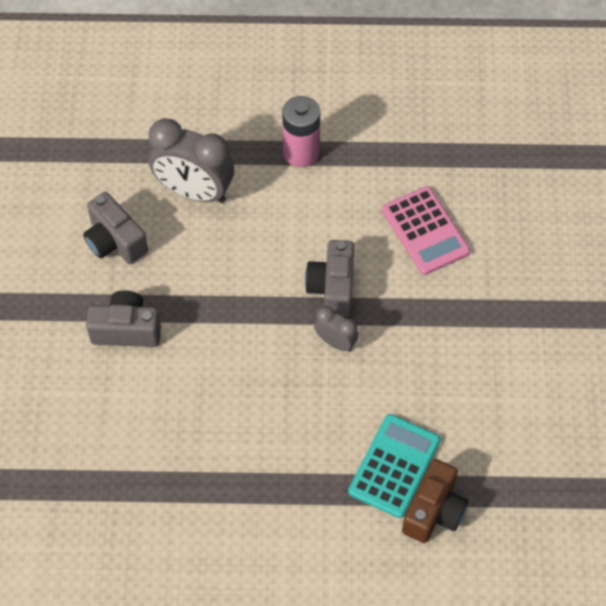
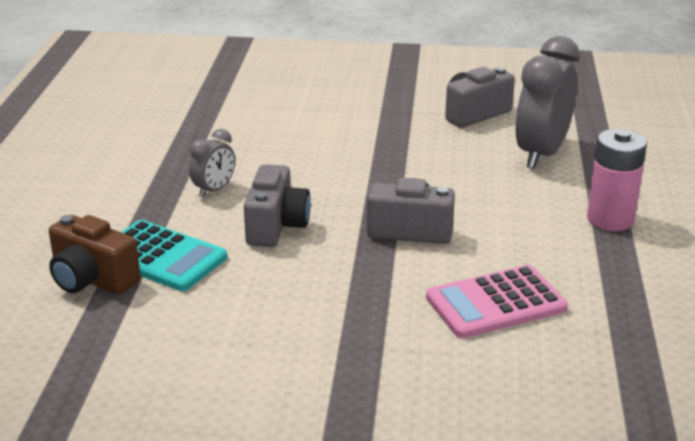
camera: 95 degrees right, 30 degrees down
(126, 330) = (369, 118): grey camera -> grey camera (276, 226)
(335, 342) = (334, 228): grey clock -> grey clock (214, 190)

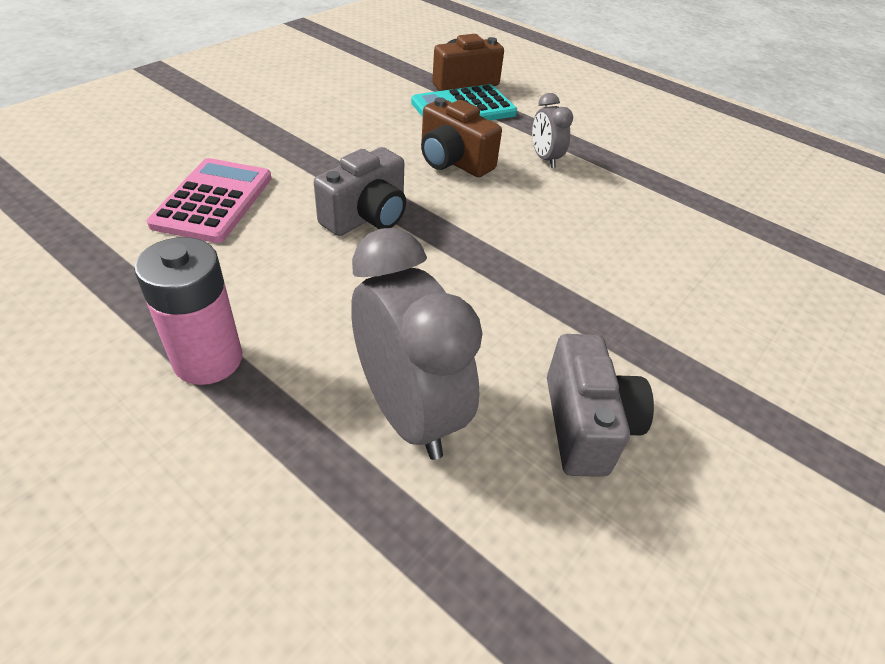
camera: 120 degrees right, 15 degrees up
(276, 226) = (453, 161): grey camera -> brown camera

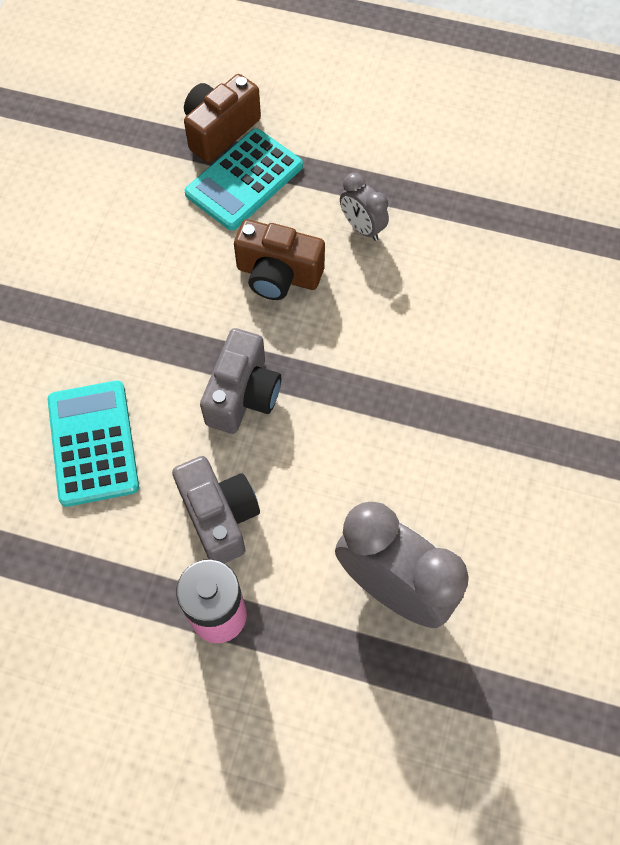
camera: 20 degrees left, 20 degrees up
(213, 201) = (93, 443): pink calculator -> turquoise calculator
(586, 425) = (521, 535): grey camera -> grey camera (219, 516)

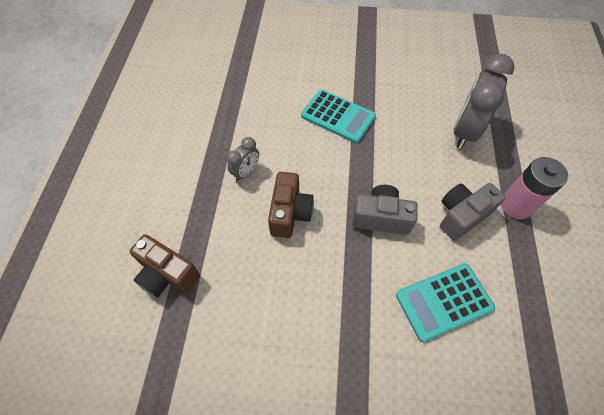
camera: 100 degrees left, 5 degrees down
(244, 180) = (213, 248): turquoise calculator -> turquoise calculator (338, 116)

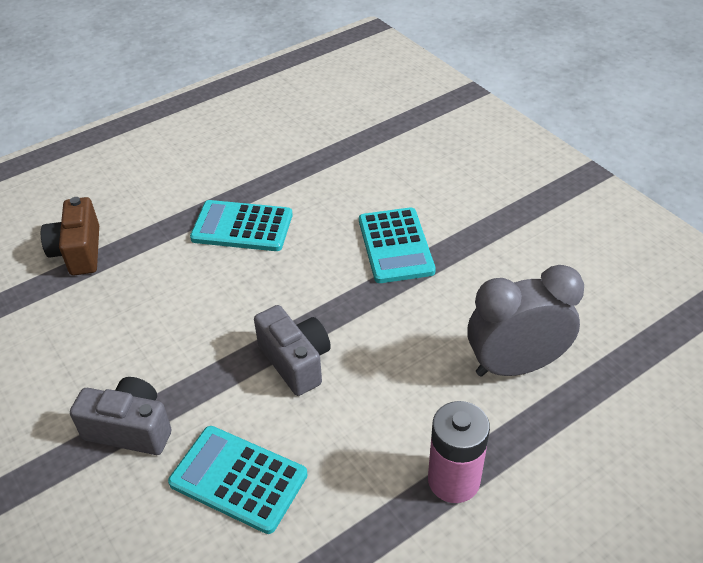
camera: 50 degrees right, 15 degrees down
(246, 172) = (242, 227): grey clock -> turquoise calculator
(290, 213) = (226, 288): brown camera -> none
(461, 215) = (376, 432): grey camera -> grey camera (130, 429)

